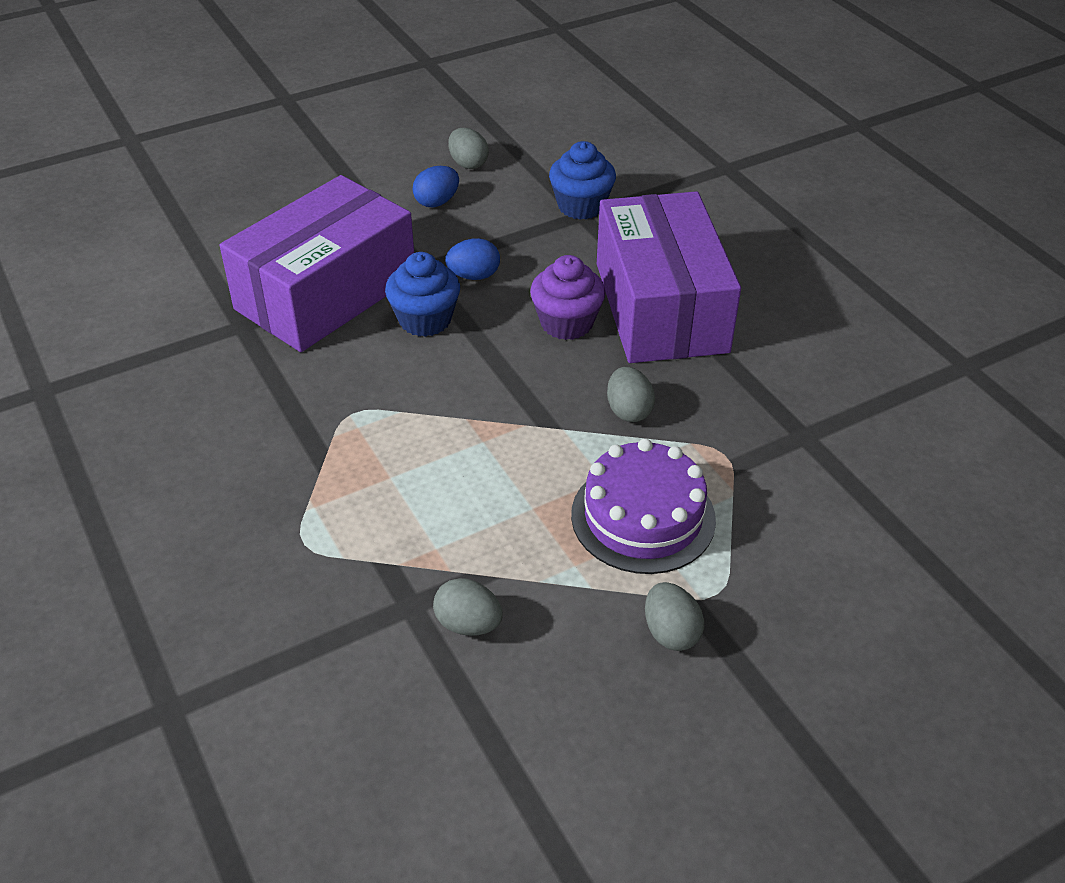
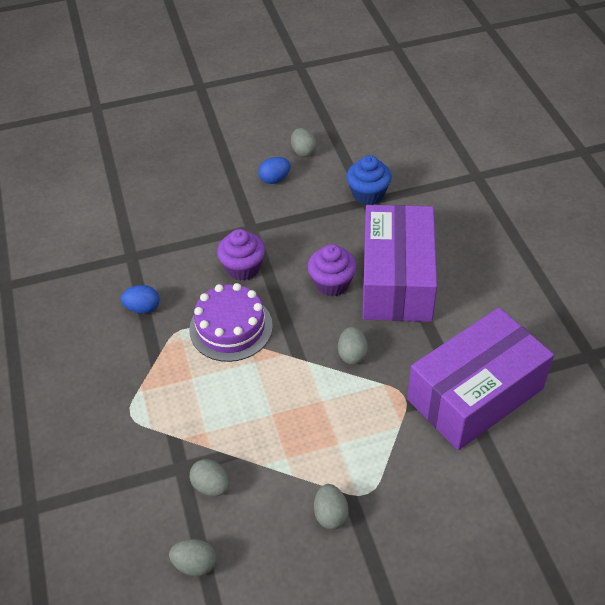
camera: 15 degrees right, 5 degrees up
(326, 293) = (187, 239): purple box -> purple box (475, 394)
(425, 320) = (243, 268): blue cupcake -> purple cupcake
(474, 276) = (283, 239): blue egg -> blue egg (143, 308)
(477, 743) = (195, 564): none -> grey egg
(643, 517) = (338, 432): purple cake -> purple cake (231, 327)

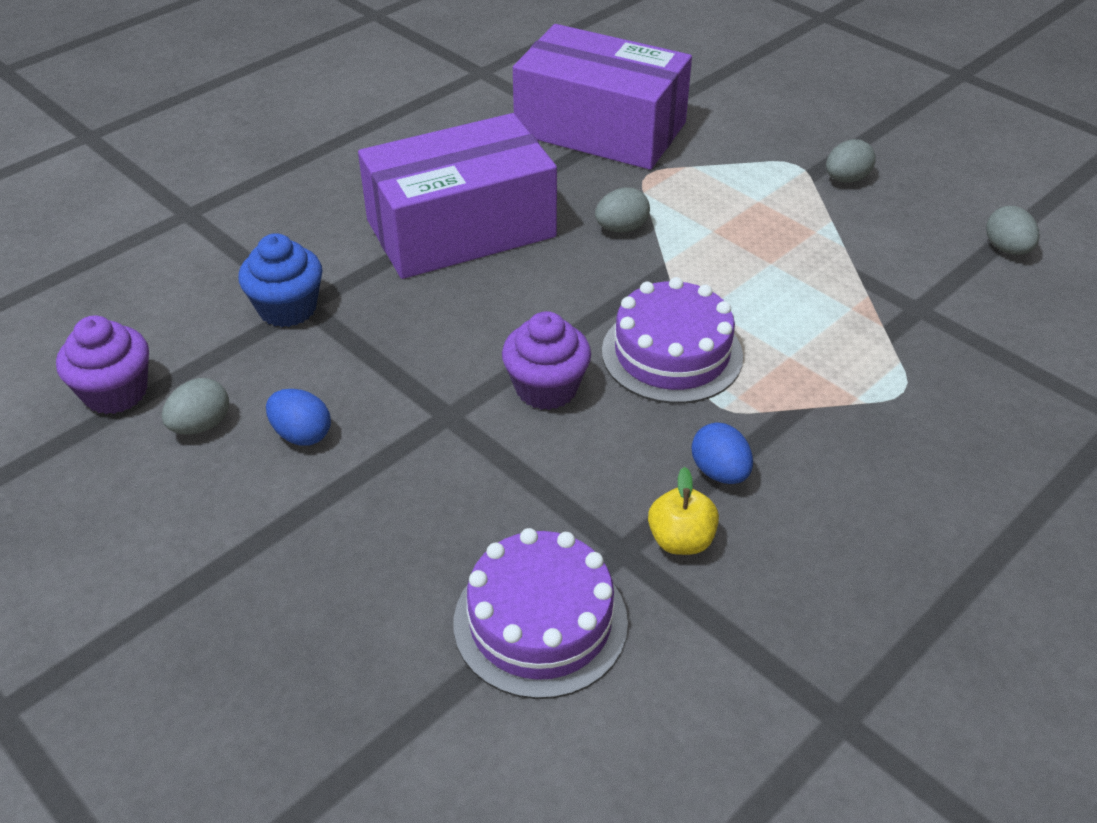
camera: 120 degrees left, 5 degrees down
(120, 277) = (681, 540): none -> yellow apple
(121, 219) = (540, 622): none -> purple cake
(211, 486) = (912, 274): grey egg -> none
(332, 283) = (510, 284): purple cupcake -> purple cupcake (115, 392)

